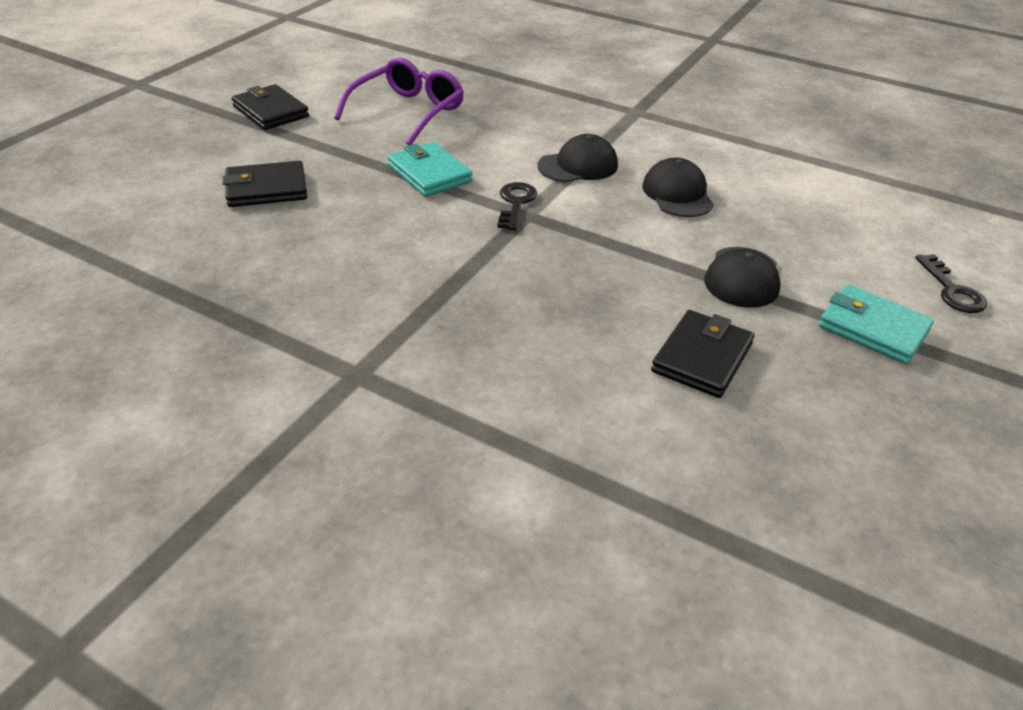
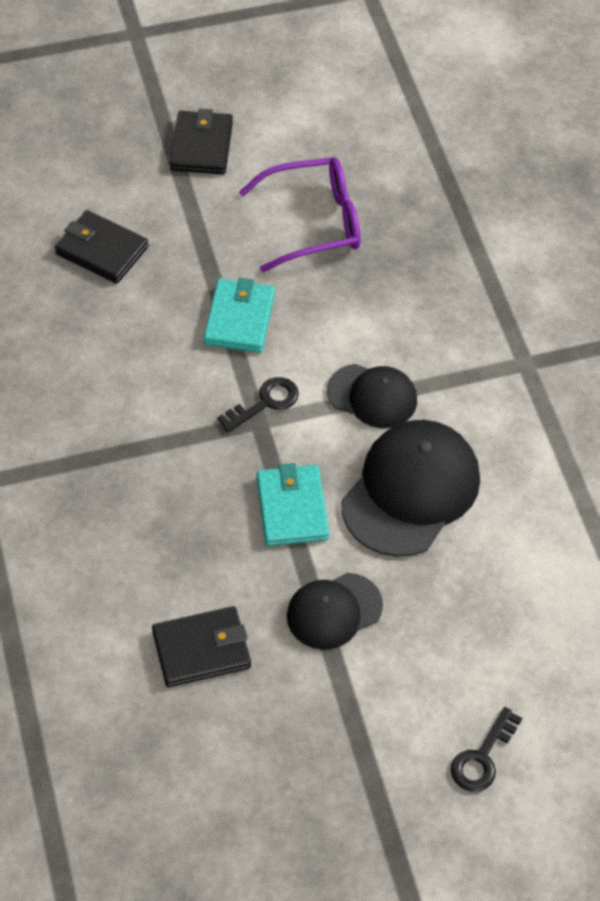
camera: 45 degrees right, 15 degrees up
(677, 194) = (411, 491): black cap -> black cap, size x1.67
(873, 329) = (359, 731): turquoise wallet -> turquoise wallet (292, 508)

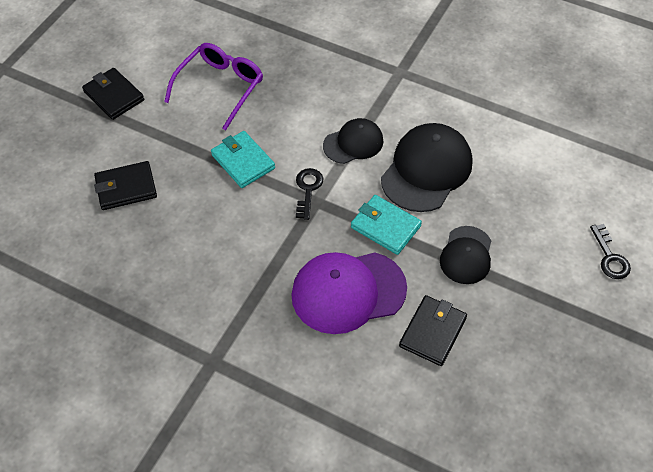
camera: 45 degrees left, 0 degrees up
(174, 536) = (348, 292): none -> purple cap
(411, 491) = (426, 170): black cap -> black cap turned 45 degrees clockwise

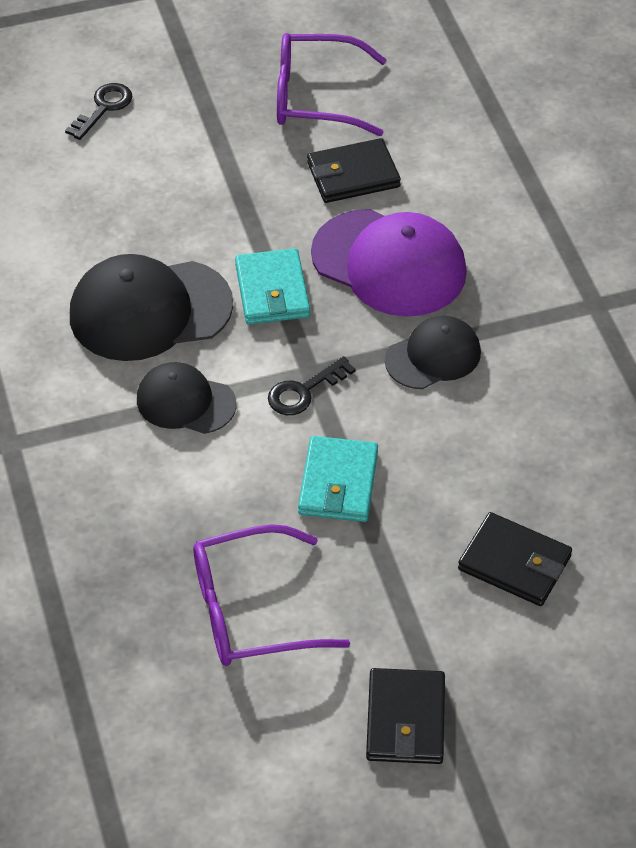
camera: 135 degrees left, 5 degrees down
(466, 255) = (230, 207): black cap -> black cap (433, 356)
(520, 369) = (315, 97): none -> purple glasses

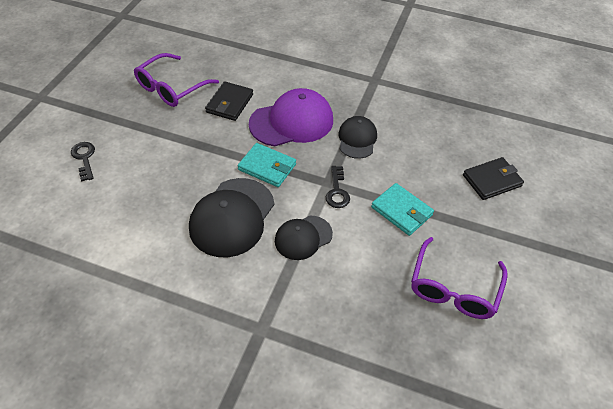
camera: 55 degrees left, 0 degrees up
(405, 720) = (556, 268): black wallet -> none

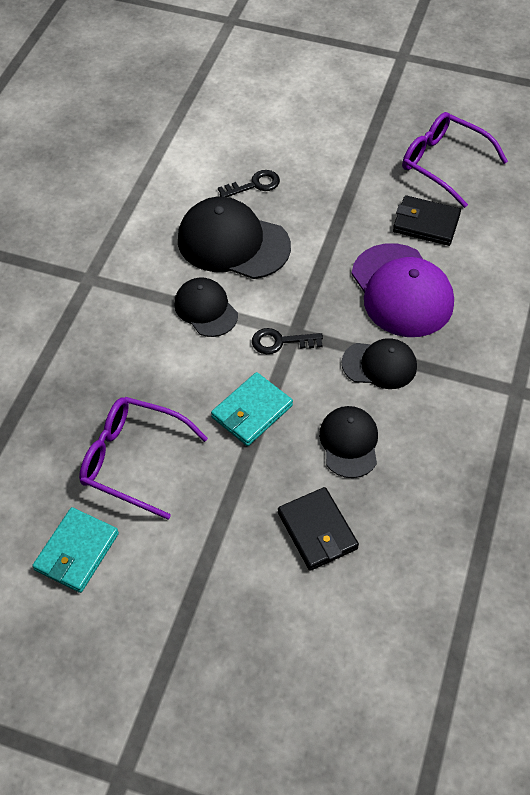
camera: 90 degrees right, 5 degrees up
(84, 158) = (309, 110): black key -> black key (254, 185)
(267, 167) = (314, 269): turquoise wallet -> turquoise wallet (77, 552)
(422, 160) = (349, 443): none -> black cap

